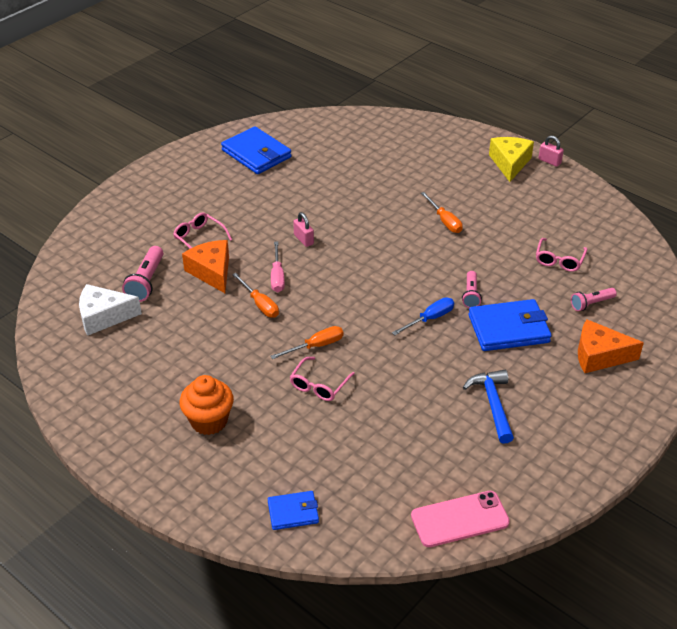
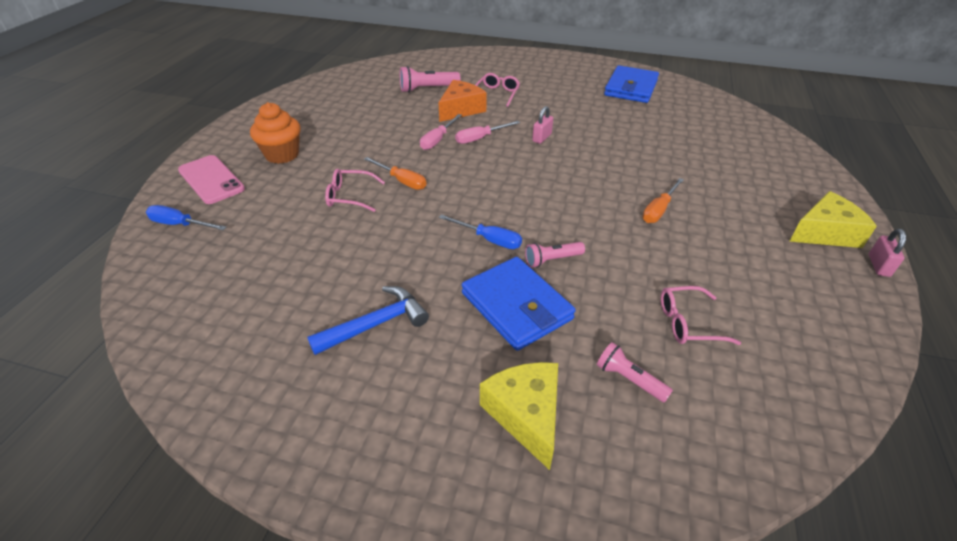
camera: 65 degrees right, 0 degrees up
(104, 316) = (378, 85): white cheese -> none
(260, 304) = (437, 140): orange screwdriver -> pink screwdriver
(293, 512) = (180, 224): blue wallet -> blue screwdriver
(460, 519) = (180, 341): pink phone -> pink phone (211, 180)
(599, 355) = (526, 414): orange cheese -> yellow cheese

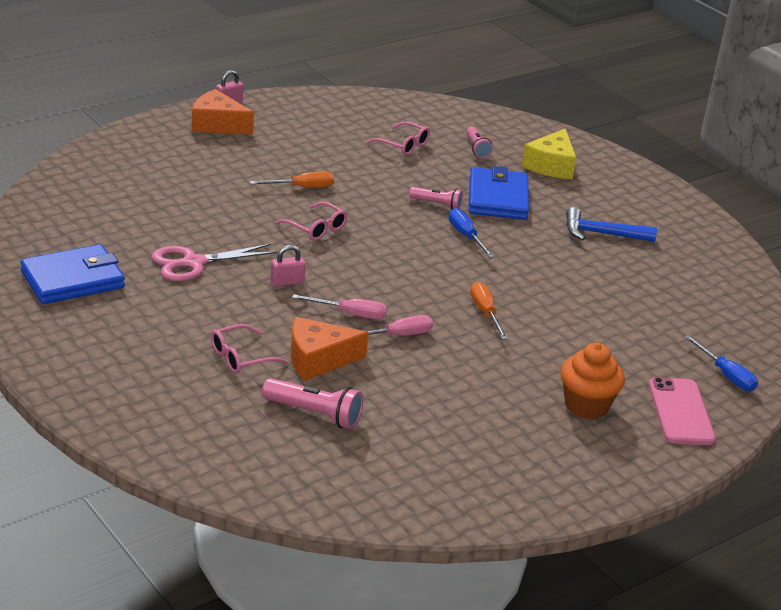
camera: 145 degrees left, 10 degrees down
(349, 196) = (549, 324): pink glasses -> pink glasses (316, 229)
(603, 122) = (194, 263): none -> pink scissors
(825, 233) = (217, 125): yellow cheese -> orange cheese

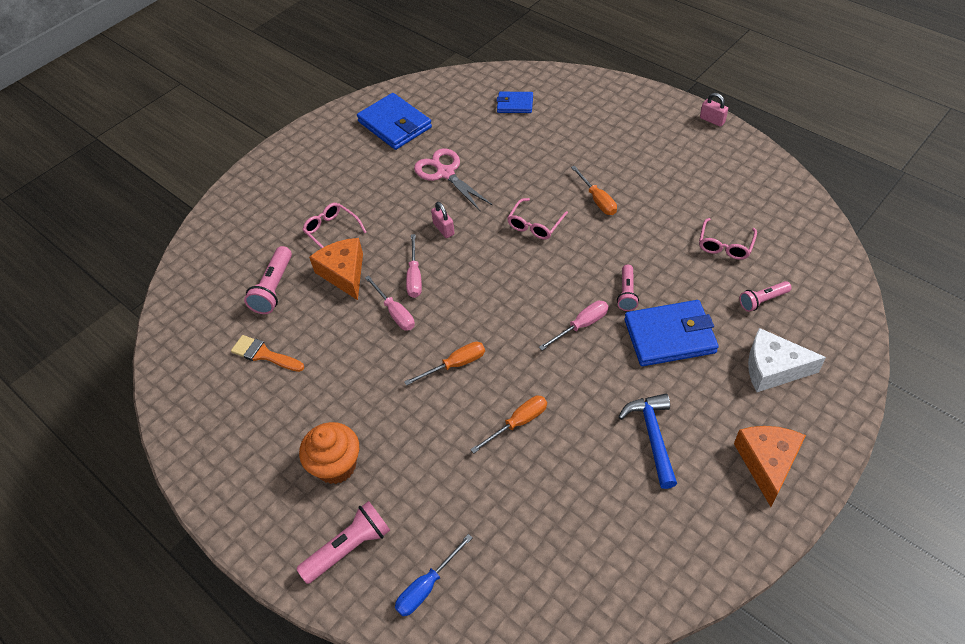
camera: 85 degrees right, 20 degrees up
(106, 195) = (515, 104): none -> blue wallet
(217, 125) = (668, 125): orange cheese -> orange cheese (767, 463)
(418, 434) = (264, 354): none -> orange brush
(466, 236) = (581, 325): blue screwdriver -> pink screwdriver
(551, 166) = (773, 368): yellow cheese -> white cheese
(567, 293) = (518, 423): none -> orange screwdriver
(681, 412) = (349, 548): pink phone -> pink flashlight

